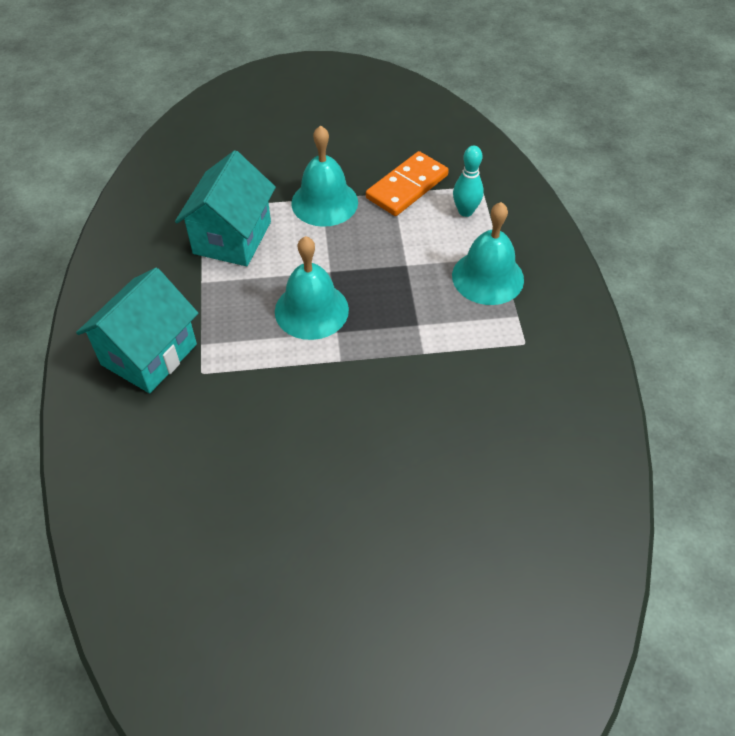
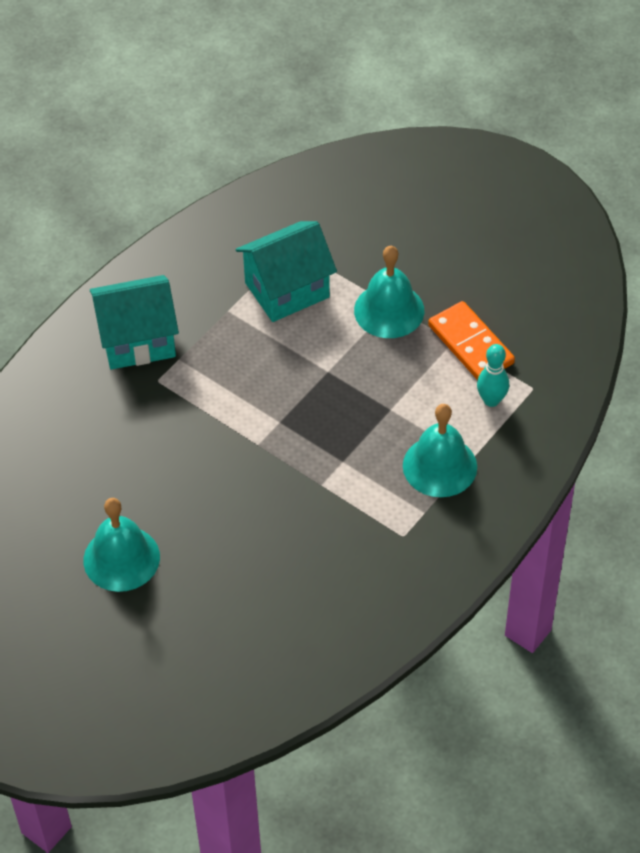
camera: 45 degrees right, 0 degrees up
(311, 310) = (280, 391): turquoise bell -> turquoise bell (121, 558)
(407, 187) = (470, 344): orange domino -> orange domino turned 60 degrees clockwise

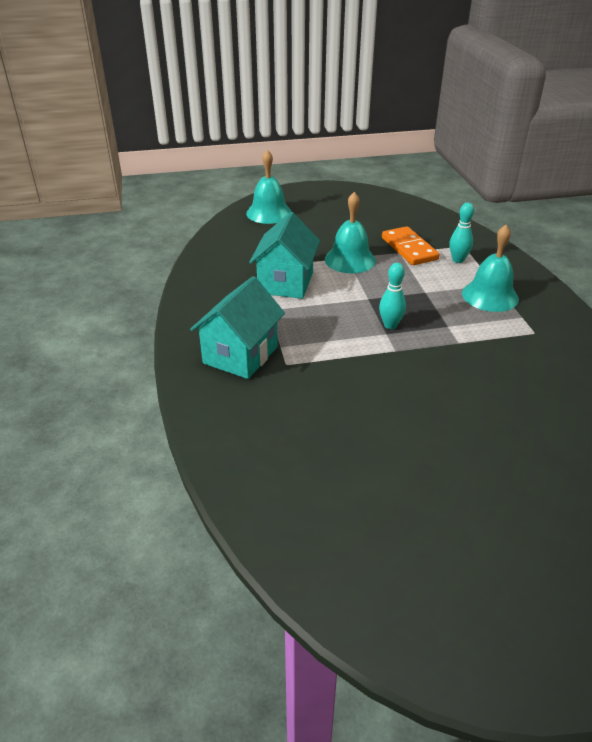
camera: 50 degrees left, 15 degrees down
(121, 558) = (434, 466): turquoise bell -> turquoise bell (269, 213)
(296, 416) = (390, 325): none -> turquoise bowling pin
(470, 344) = (409, 248): orange domino -> orange domino turned 60 degrees clockwise

